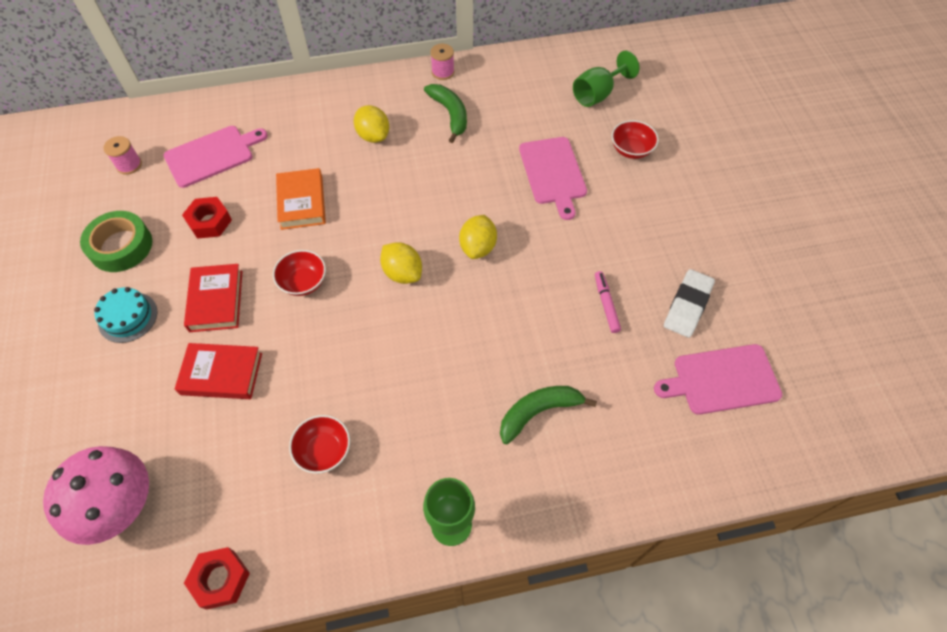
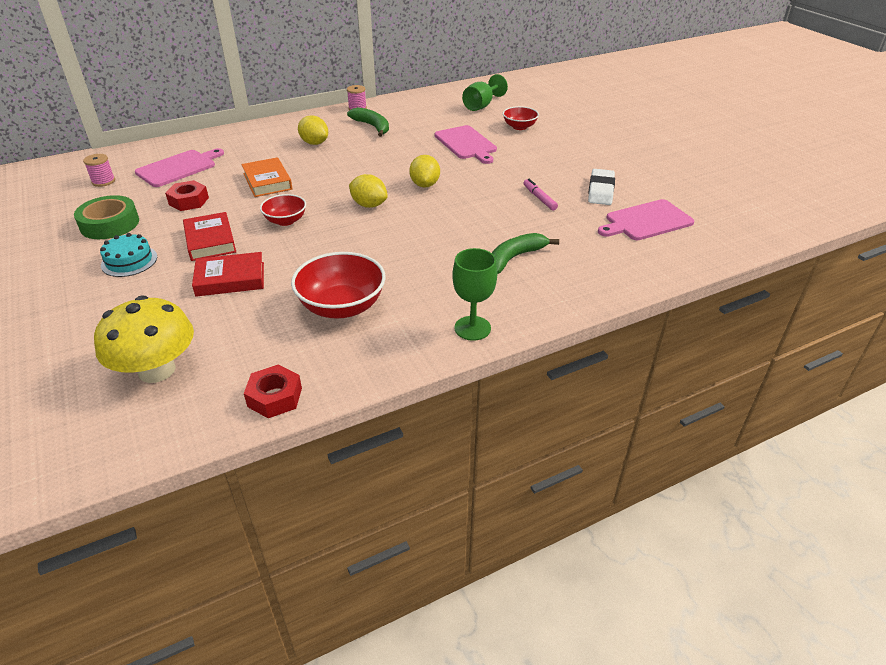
camera: 15 degrees left, 20 degrees down
(119, 505) = (157, 370): pink mushroom -> yellow mushroom
(324, 451) = (342, 306): red bowl -> red bowl, size x1.69

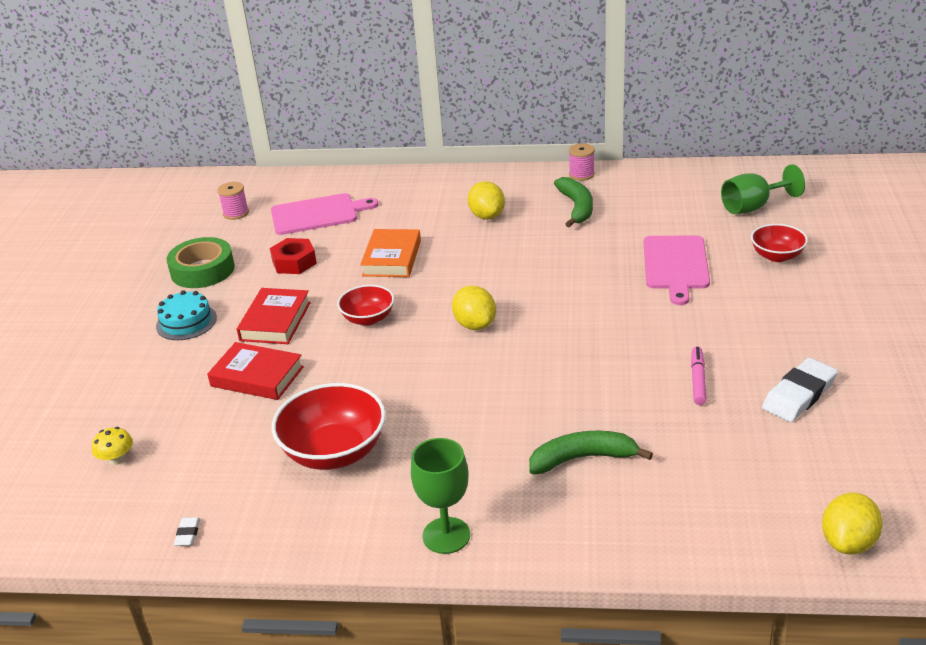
camera: 35 degrees right, 5 degrees down
(157, 370) = (117, 459): yellow mushroom -> yellow mushroom, size x0.41
(275, 397) = (188, 534): red nut -> white eraser
(425, 185) = (566, 315): yellow lemon -> yellow lemon (848, 542)
(646, 221) = (820, 466): pink cutting board -> none

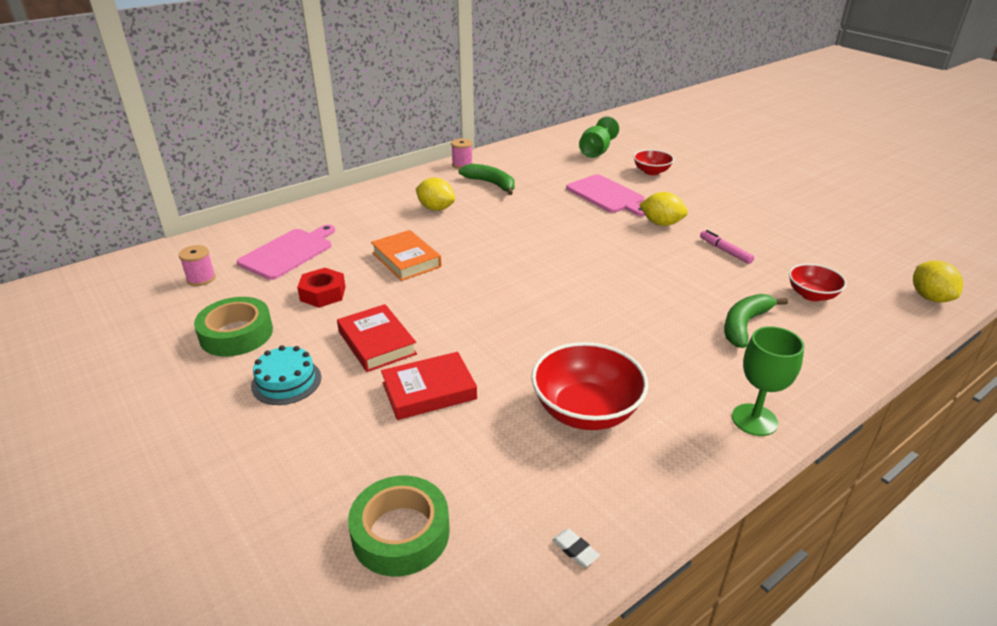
camera: 45 degrees left, 0 degrees up
(117, 459) = (401, 533): yellow mushroom -> green tape
(368, 318) = (455, 307): red bowl -> red bowl (812, 295)
(475, 325) = (542, 277): yellow lemon -> yellow lemon (661, 223)
(799, 395) = (783, 236): white eraser -> none

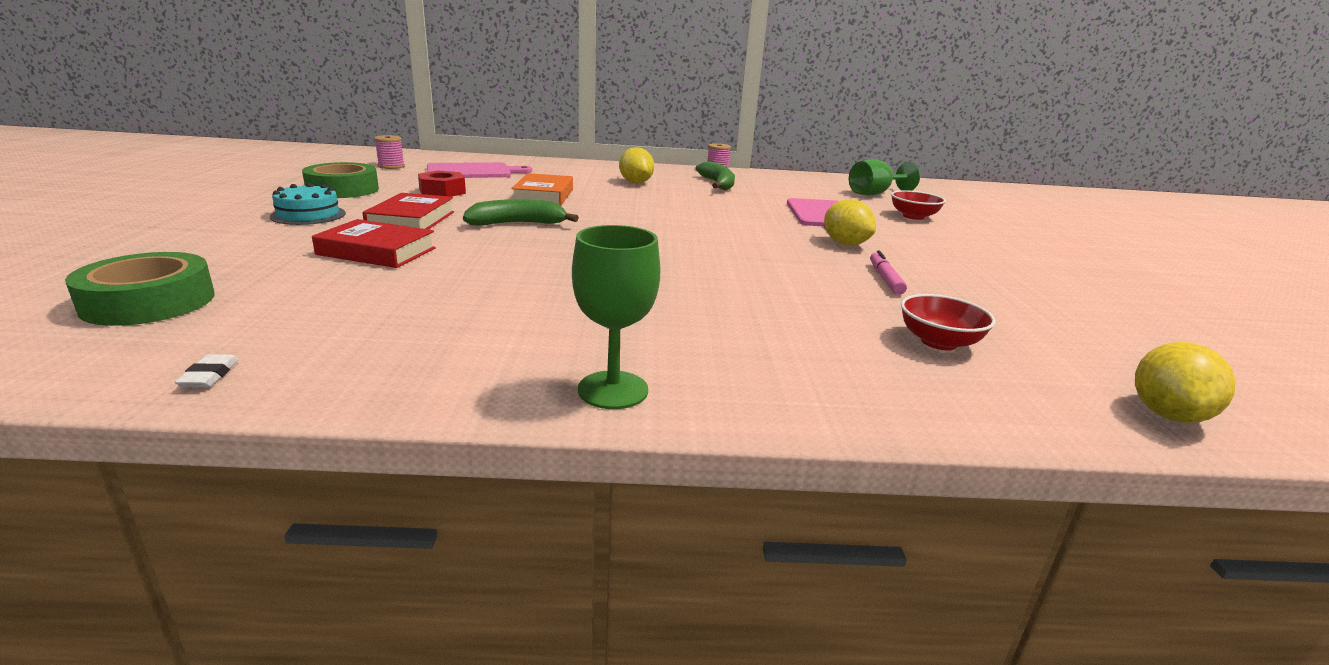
camera: 35 degrees right, 10 degrees down
(586, 411) = (459, 309): red bowl -> none
(744, 325) = (781, 328): green banana -> green banana (517, 224)

